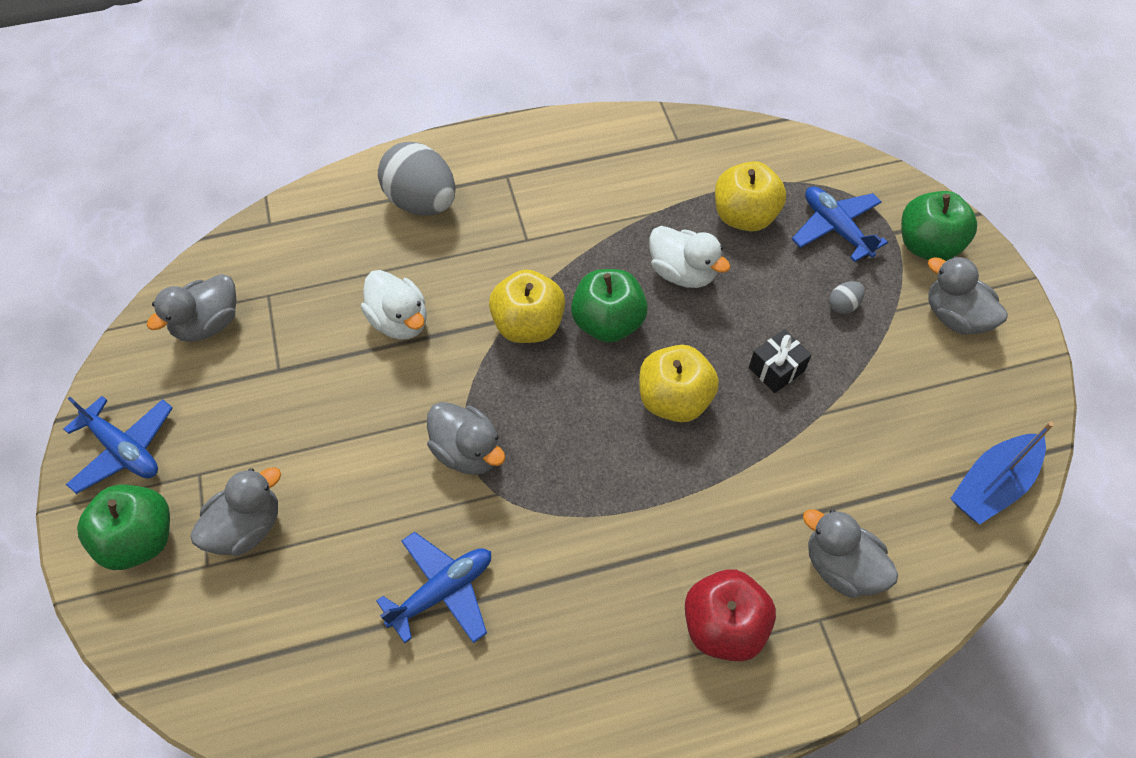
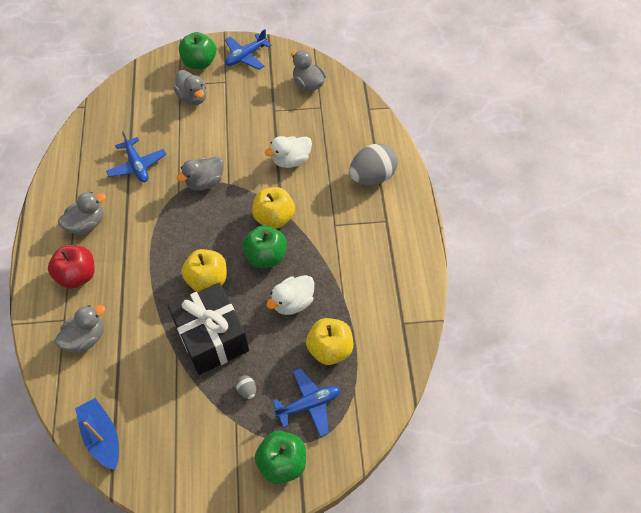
camera: 100 degrees right, 0 degrees up
(776, 369) = (212, 338): black gift -> black gift, size x2.38
(955, 317) = (221, 459): grey duck -> grey duck (87, 224)

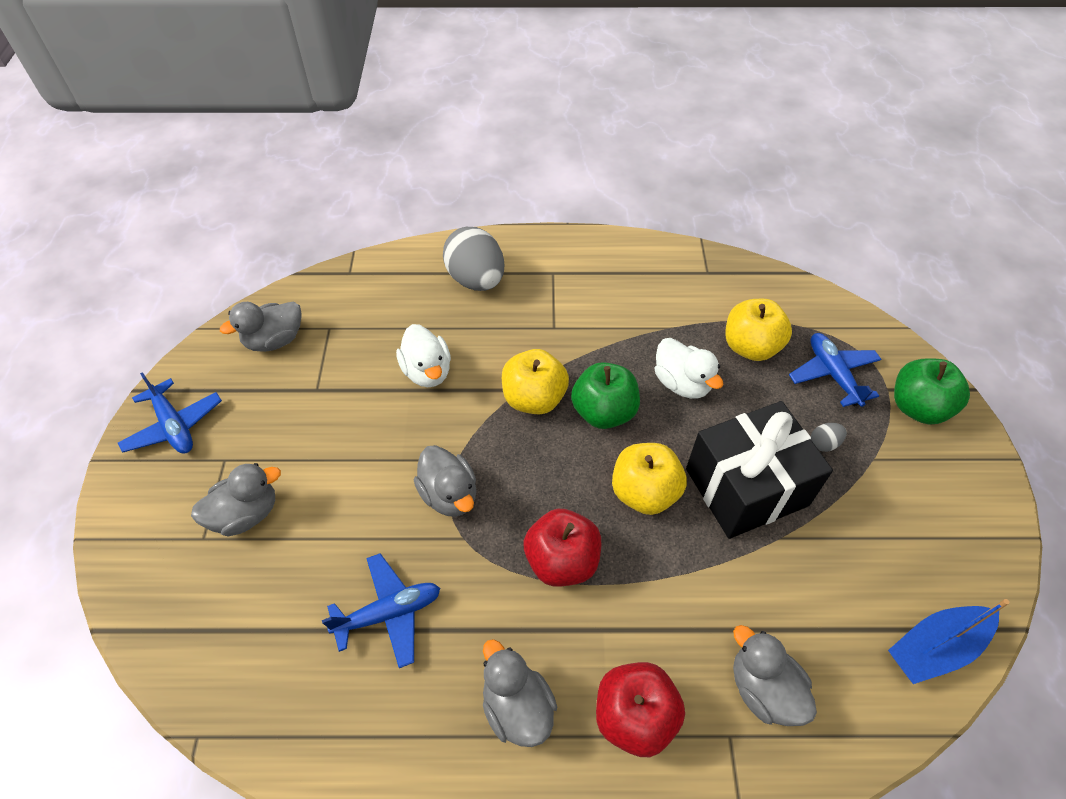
camera: 85 degrees left, 5 degrees down
(163, 239) = (562, 561): none -> red apple
(199, 63) = (159, 502): green apple -> none

